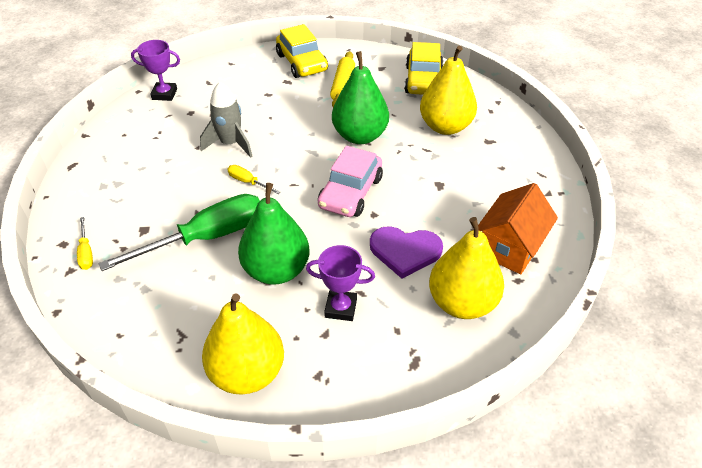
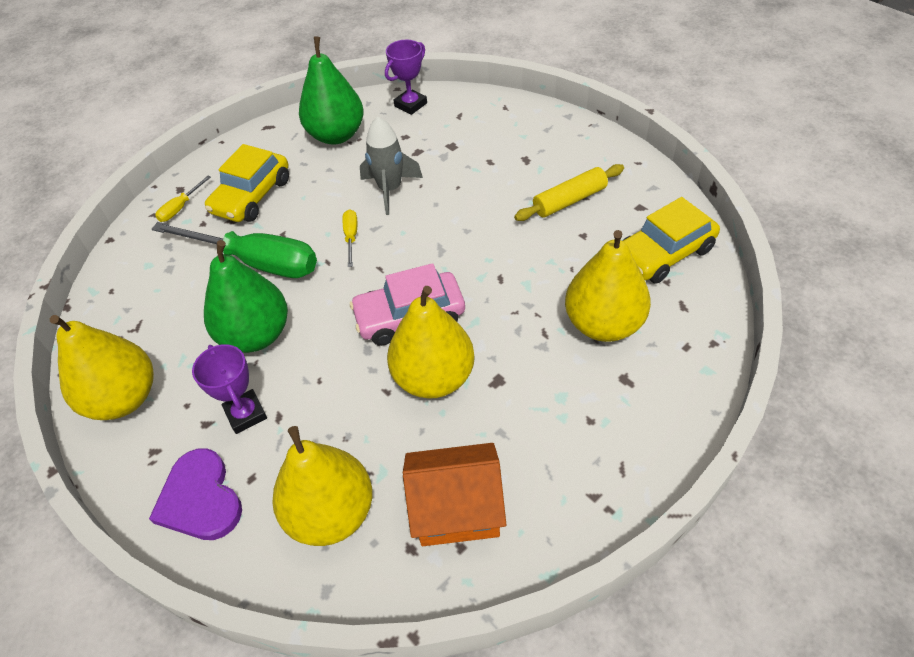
camera: 55 degrees right, 5 degrees up
(164, 94) = (410, 105): purple trophy -> purple trophy turned 75 degrees clockwise
(302, 63) = (568, 148): yellow car -> yellow car (252, 196)
(360, 136) = (504, 266): green pear -> green pear (336, 135)
(405, 251) = (364, 416): purple heart -> purple heart (200, 498)
(409, 208) = (434, 378): none -> yellow pear

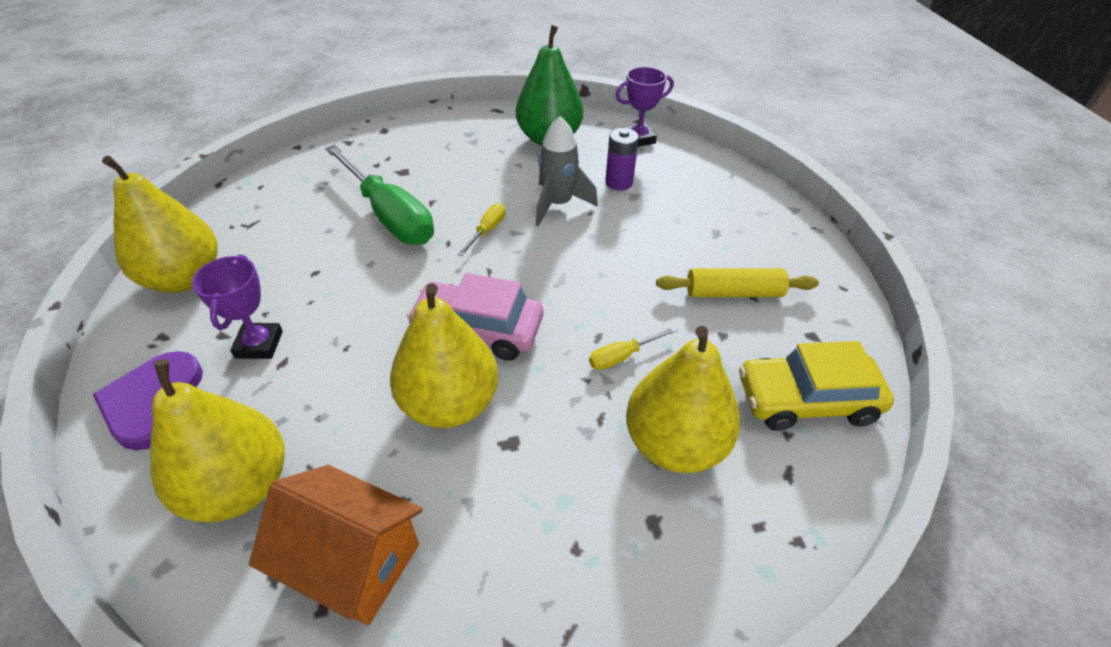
camera: 25 degrees right, 5 degrees down
(180, 208) = (371, 145): yellow screwdriver -> yellow screwdriver (622, 356)
(252, 196) = (434, 159): yellow car -> none
(256, 335) = (331, 278): green pear -> none
(424, 150) = (619, 182): none -> purple battery

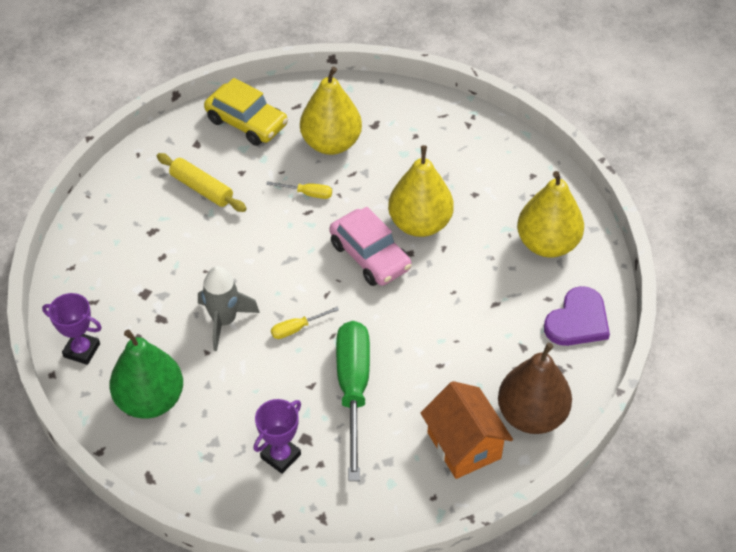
camera: 140 degrees left, 5 degrees up
(184, 278) = (531, 415): yellow pear -> brown pear
(259, 344) = (503, 325): purple trophy -> purple trophy (280, 456)
(354, 562) = (510, 183): orange house -> orange house (464, 445)
(619, 182) = (157, 313): purple battery -> none

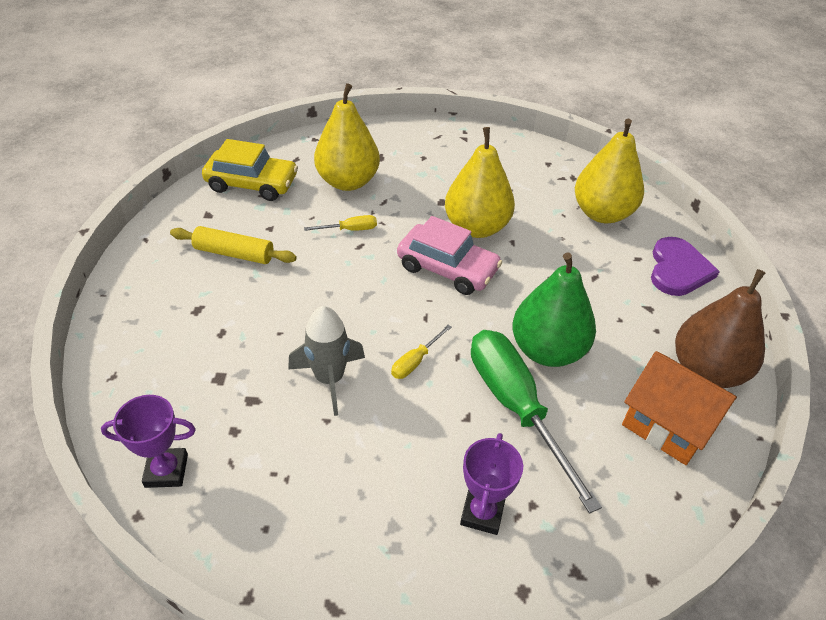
camera: 25 degrees left, 5 degrees down
(150, 400) = (286, 502): green pear -> green pear (547, 350)

